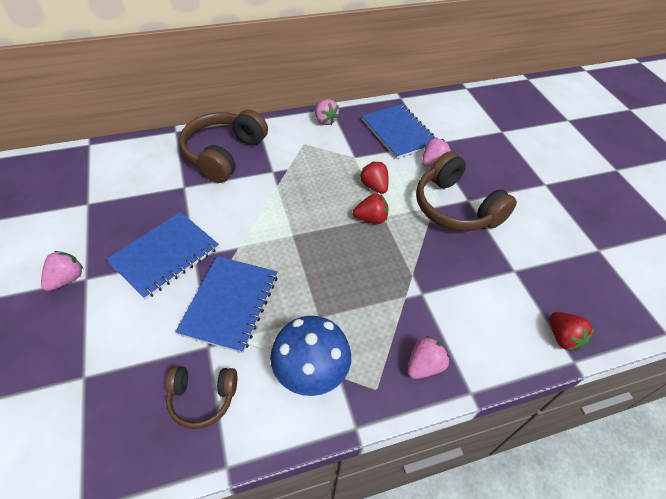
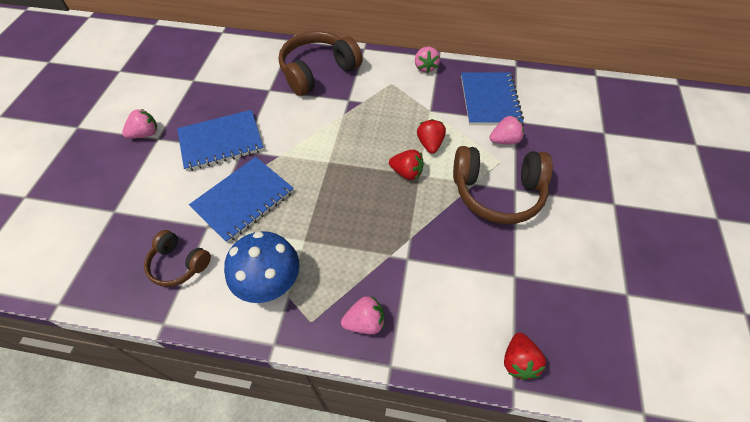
camera: 30 degrees right, 5 degrees up
(456, 207) = (497, 192): brown headphones -> brown headphones turned 75 degrees counterclockwise

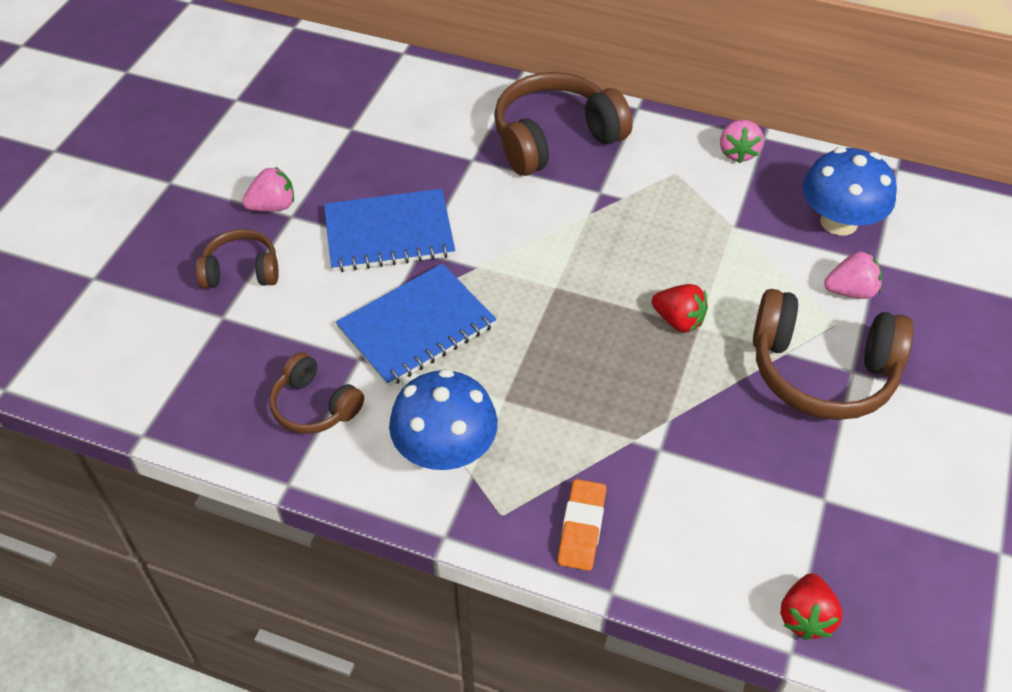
camera: 10 degrees right, 5 degrees down
(126, 179) = (241, 271): none -> brown headphones
(365, 322) = (581, 528): pink strawberry -> orange eraser
(430, 144) = (724, 280): red strawberry -> none
(490, 100) = (839, 221): blue notebook -> blue mushroom

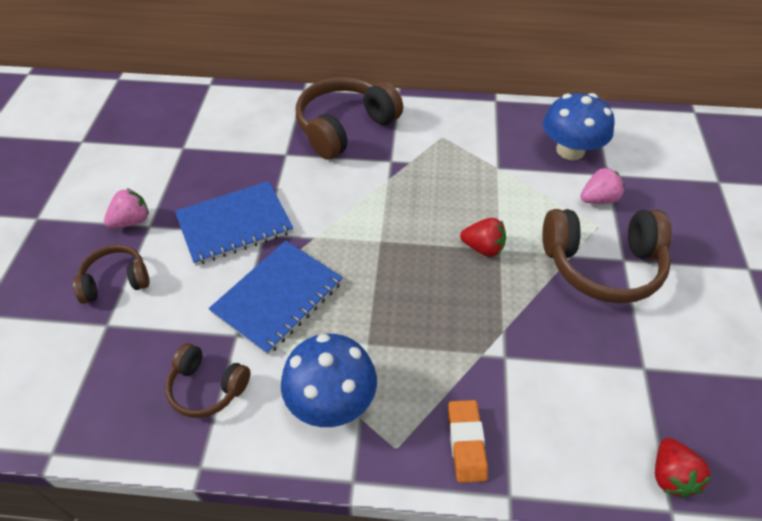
camera: 15 degrees left, 0 degrees up
(737, 153) = (481, 114): pink strawberry -> none

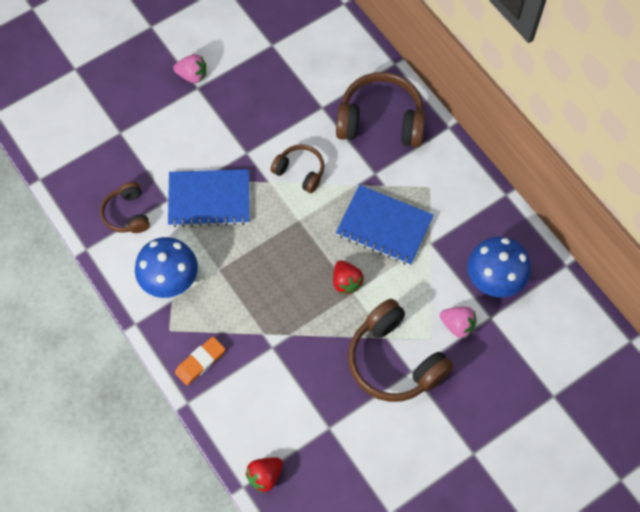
camera: 50 degrees right, 15 degrees up
(116, 281) = (148, 109): brown headphones -> brown headphones (300, 172)
(235, 224) = (239, 131): blue notebook -> blue notebook (384, 226)

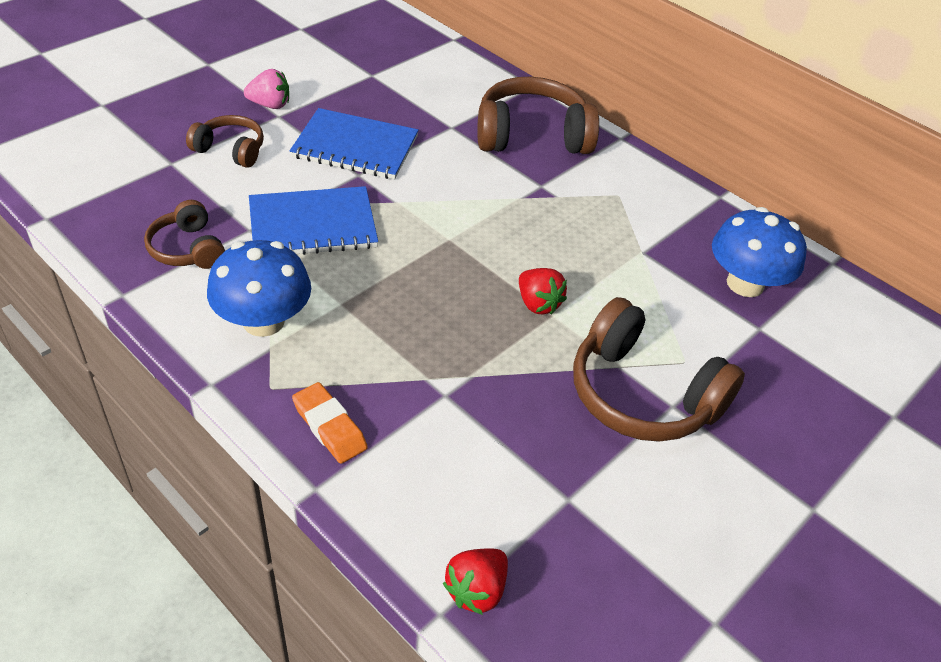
camera: 15 degrees left, 20 degrees down
(200, 362) = (329, 427): orange eraser -> orange eraser turned 75 degrees counterclockwise
(300, 172) = (438, 189): brown headphones -> brown headphones (230, 150)
(384, 226) = (572, 238): blue notebook -> blue notebook (355, 147)
(457, 325) = (717, 341): pink strawberry -> none

